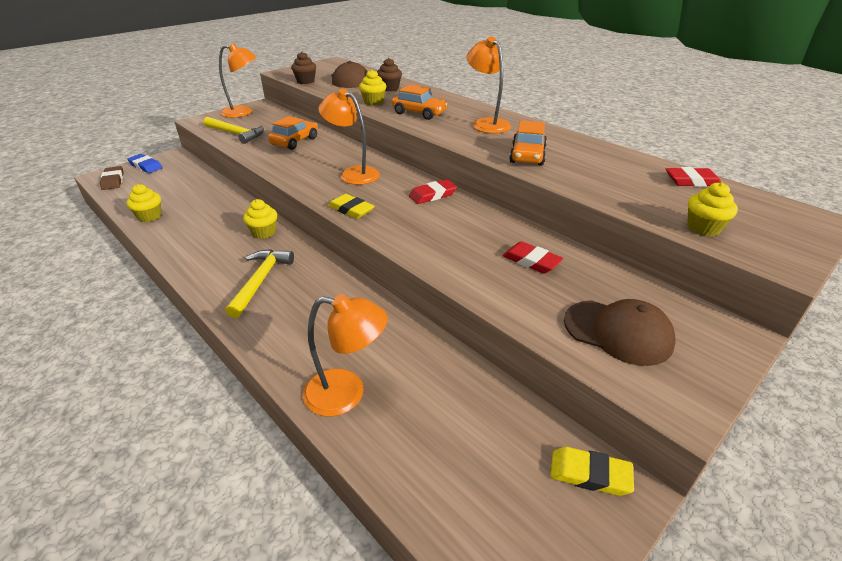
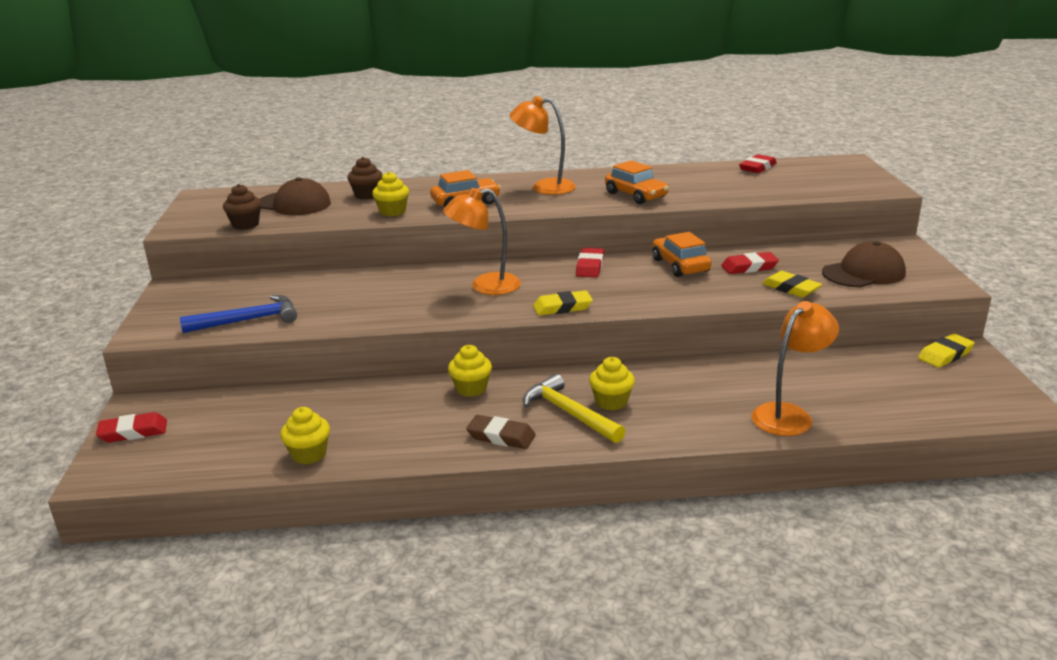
camera: 50 degrees left, 10 degrees down
(113, 181) = (136, 466): brown eraser -> brown eraser (501, 436)
(145, 166) = (133, 432): blue eraser -> red eraser
(236, 134) = (248, 320): yellow hammer -> blue hammer
(243, 112) = (179, 301): orange lamp -> none
(295, 141) = (343, 293): orange car -> orange car (680, 265)
(517, 298) = (791, 288): none -> yellow eraser
(703, 228) = (822, 189): yellow cupcake -> yellow cupcake (611, 402)

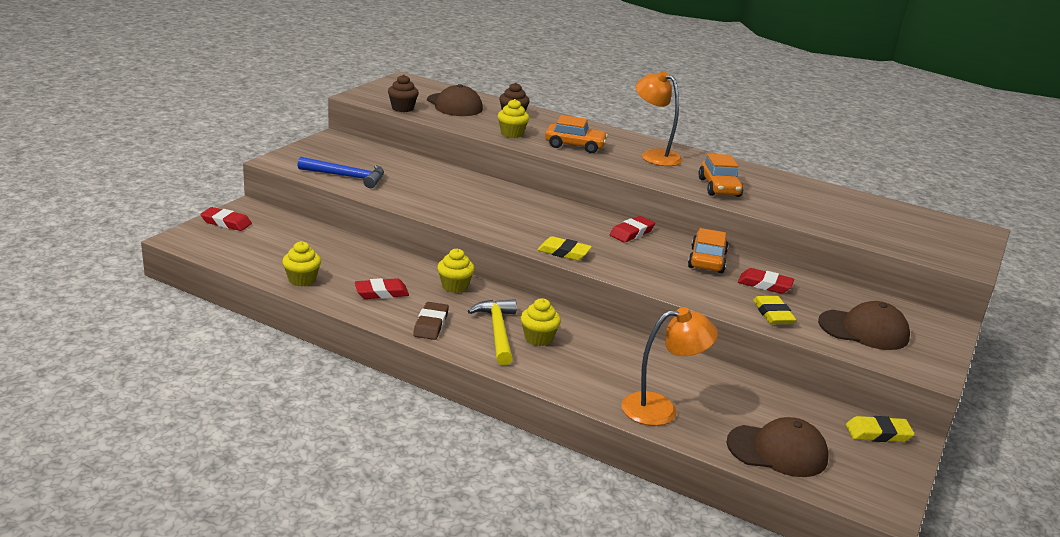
camera: 30 degrees right, 0 degrees up
(485, 286) = (531, 216): orange lamp -> none
(501, 436) = (431, 324): brown eraser -> brown eraser turned 45 degrees clockwise
(757, 167) = (872, 204): red eraser -> red eraser (381, 293)
(910, 404) = (777, 451): none -> brown cap

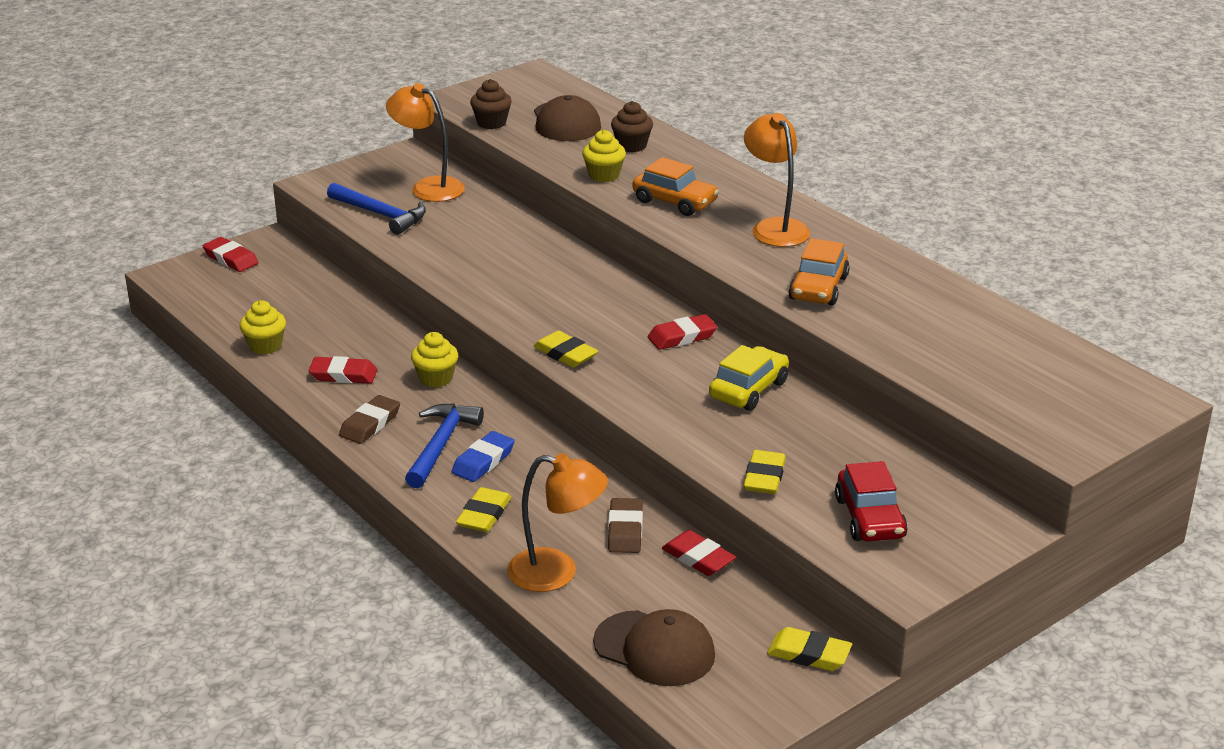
camera: 25 degrees right, 5 degrees up
(367, 157) = (428, 187): none -> orange lamp
(497, 332) = (441, 445): yellow hammer -> blue hammer
(538, 338) = (483, 461): yellow cupcake -> blue eraser
(572, 376) = (484, 515): none -> yellow eraser
(680, 370) = (625, 530): none -> brown eraser
(707, 260) = (748, 390): orange car -> yellow car
(765, 284) = (795, 435): red eraser -> red eraser (698, 558)
(863, 330) = (869, 518): brown cap -> red car

